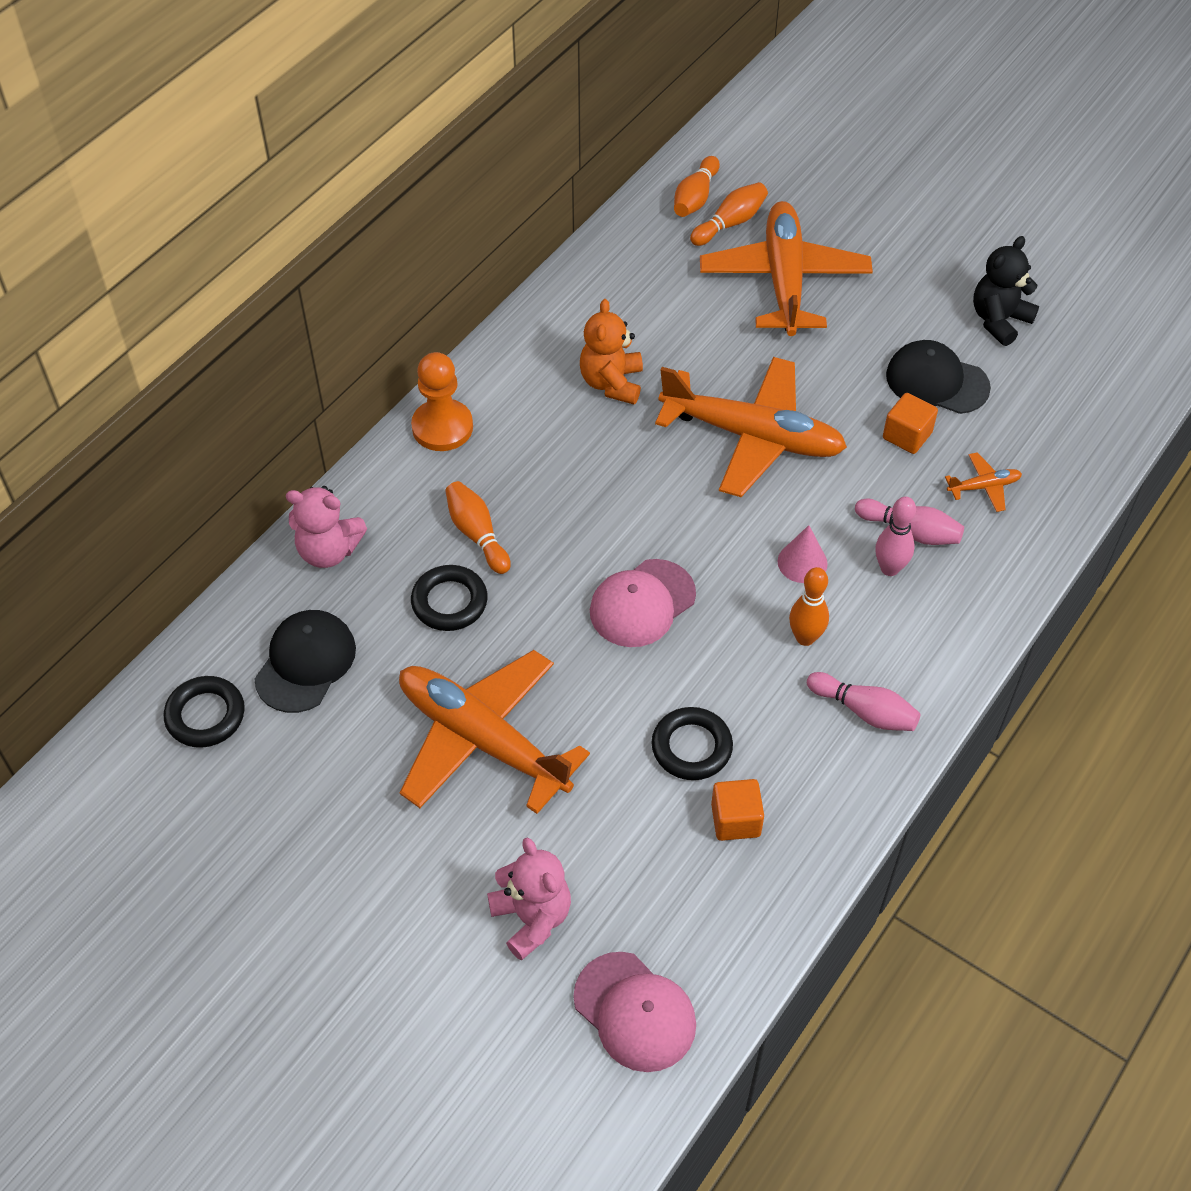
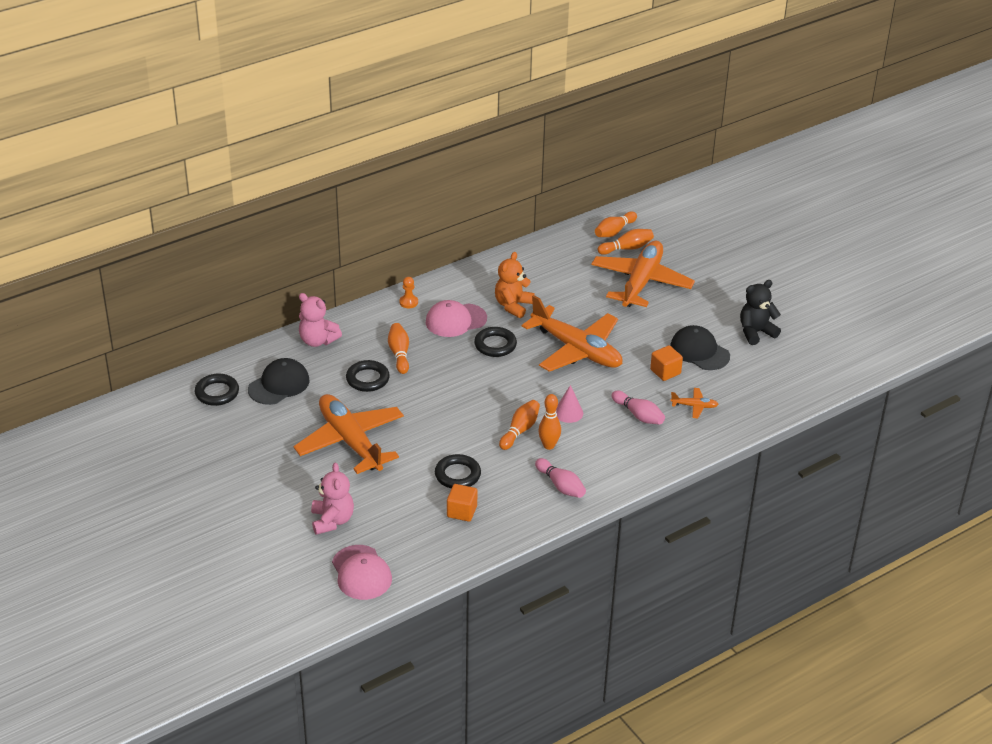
camera: 20 degrees right, 15 degrees down
(442, 427) = (408, 302): orange pawn -> orange pawn, size x0.53
(622, 467) = (495, 345): none -> black ring
(642, 603) = (469, 407): pink cap -> pink cap (455, 320)
(745, 623) = (520, 430): none -> orange bowling pin
(889, 568) = (616, 428): pink bowling pin -> none

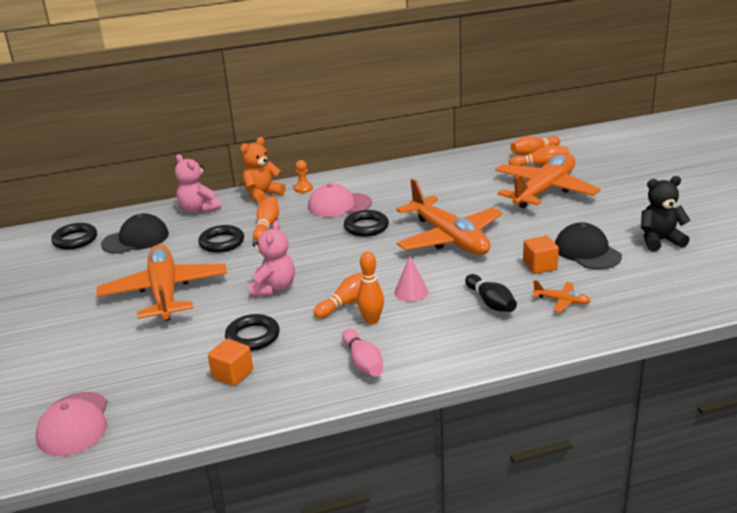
camera: 20 degrees right, 10 degrees down
(332, 520) = (87, 364): pink teddy bear -> pink teddy bear (273, 288)
(513, 306) = (402, 198): orange teddy bear -> orange teddy bear (262, 195)
(638, 415) = (491, 303): pink bowling pin -> black bowling pin

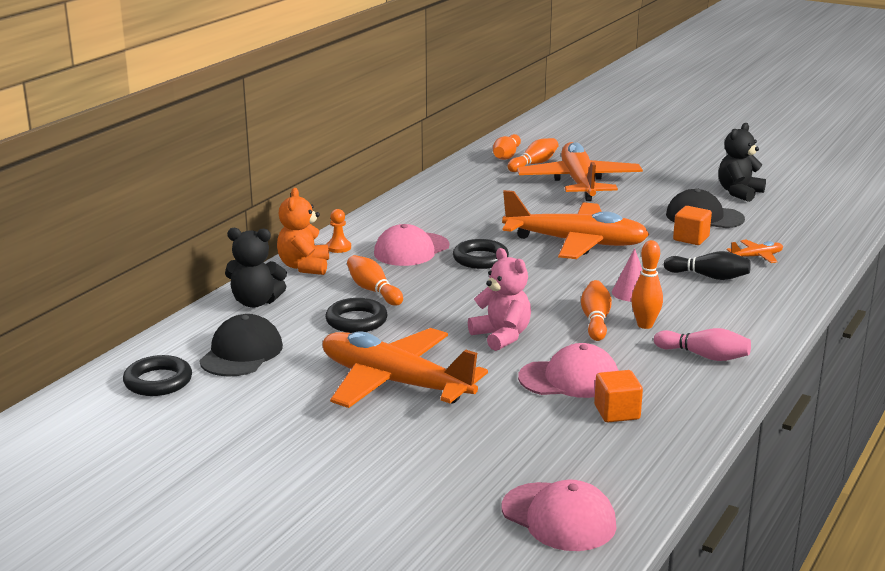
camera: 45 degrees left, 5 degrees down
(198, 209) = (255, 302): pink teddy bear -> black teddy bear
(253, 336) = (569, 379): black ring -> pink cap

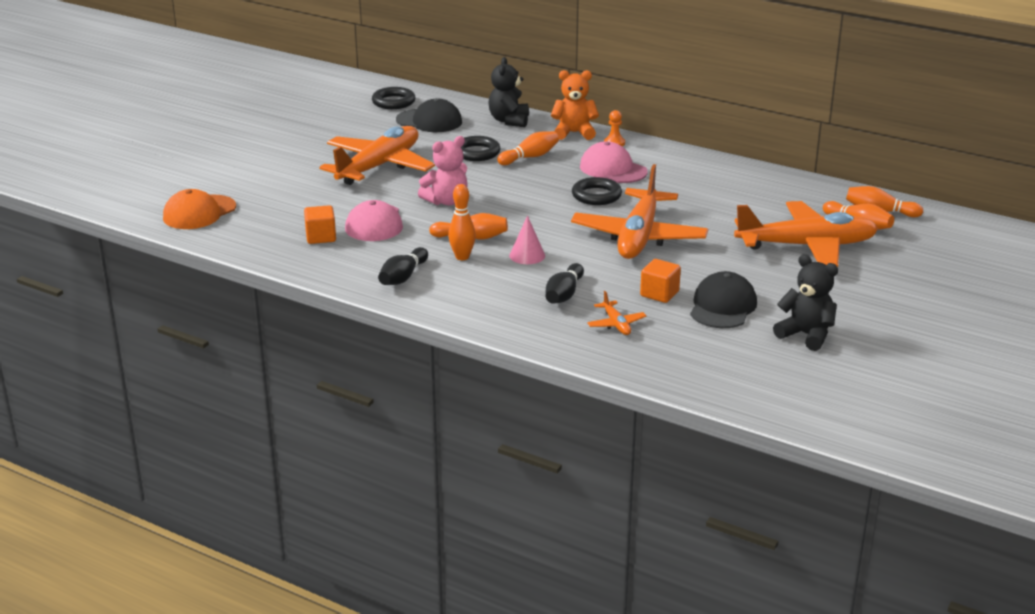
camera: 90 degrees right, 5 degrees up
(559, 517) = (199, 213): pink cap -> orange cap
(704, 356) = (403, 277): pink bowling pin -> black bowling pin

